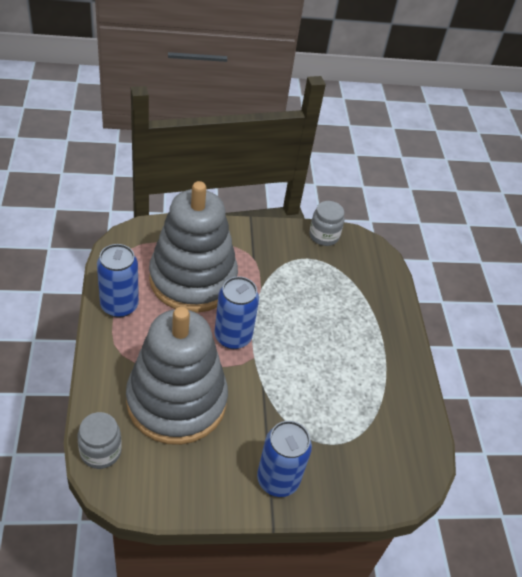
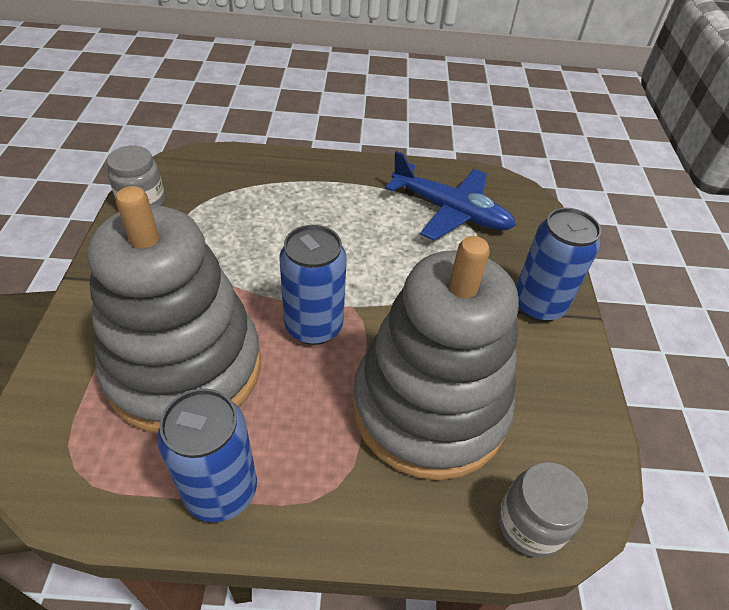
camera: 80 degrees left, 0 degrees up
(372, 422) = (450, 211): none -> blue plane

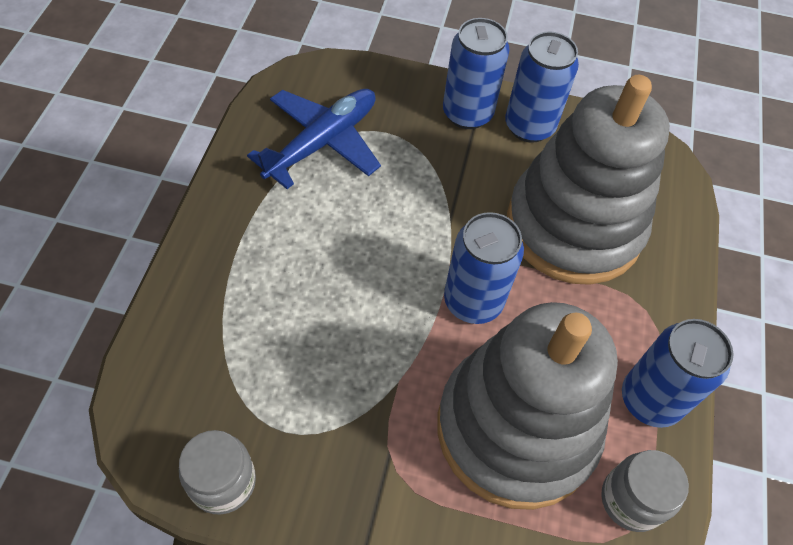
camera: 80 degrees left, 10 degrees up
(530, 524) = (674, 189): grey jar -> grey jar (631, 500)
(550, 359) = (529, 126): none -> blue can

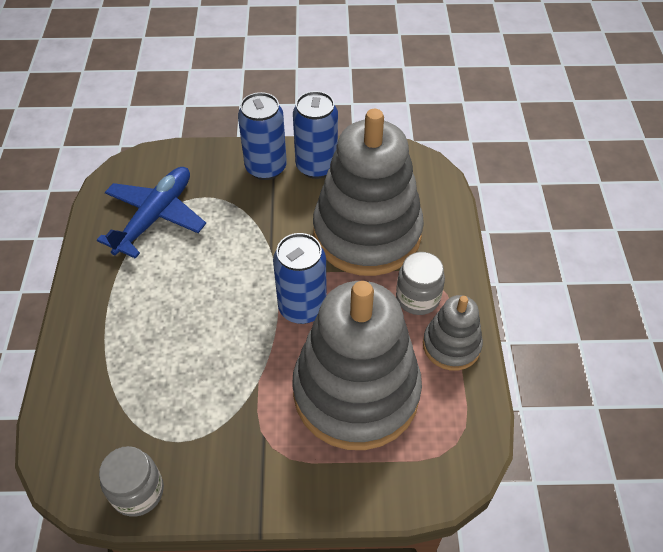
camera: 10 degrees left, 5 degrees down
(631, 500) = (453, 420): grey jar -> grey jar (417, 298)
(650, 400) = (451, 345): blue can -> grey stacking toy

